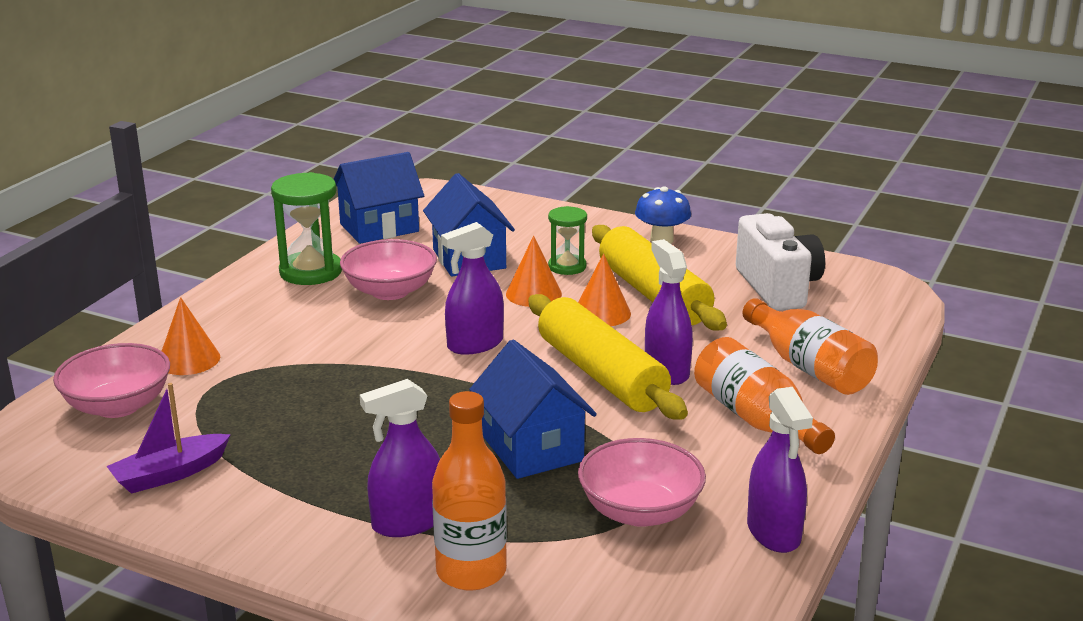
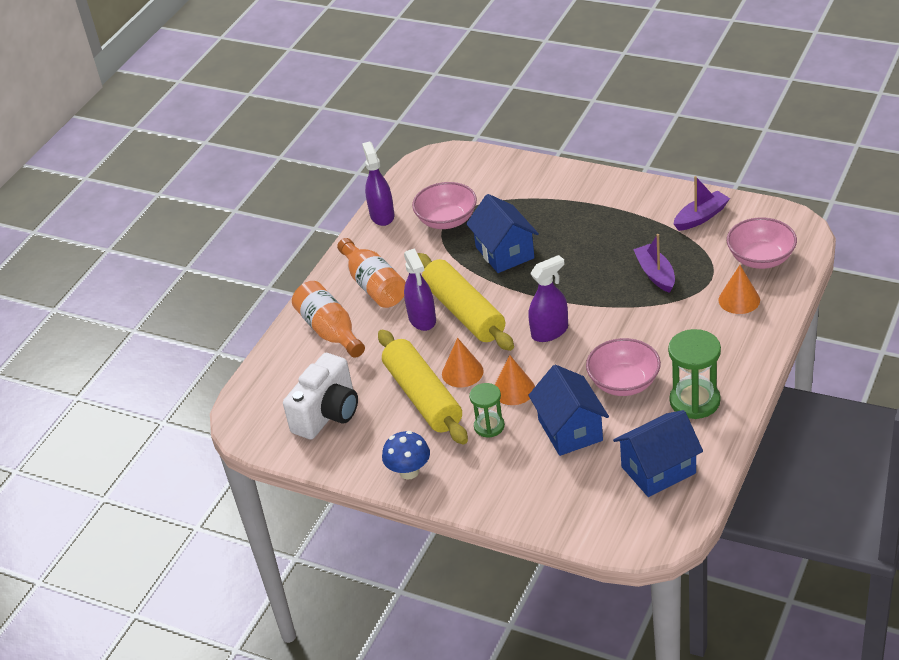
camera: 175 degrees left, 15 degrees up
(292, 399) = (655, 274): none -> purple boat
(408, 523) = (564, 203): purple spray bottle -> none
(471, 572) = (528, 182): orange bottle -> none
(778, 287) = (328, 414): white camera -> white camera turned 135 degrees counterclockwise

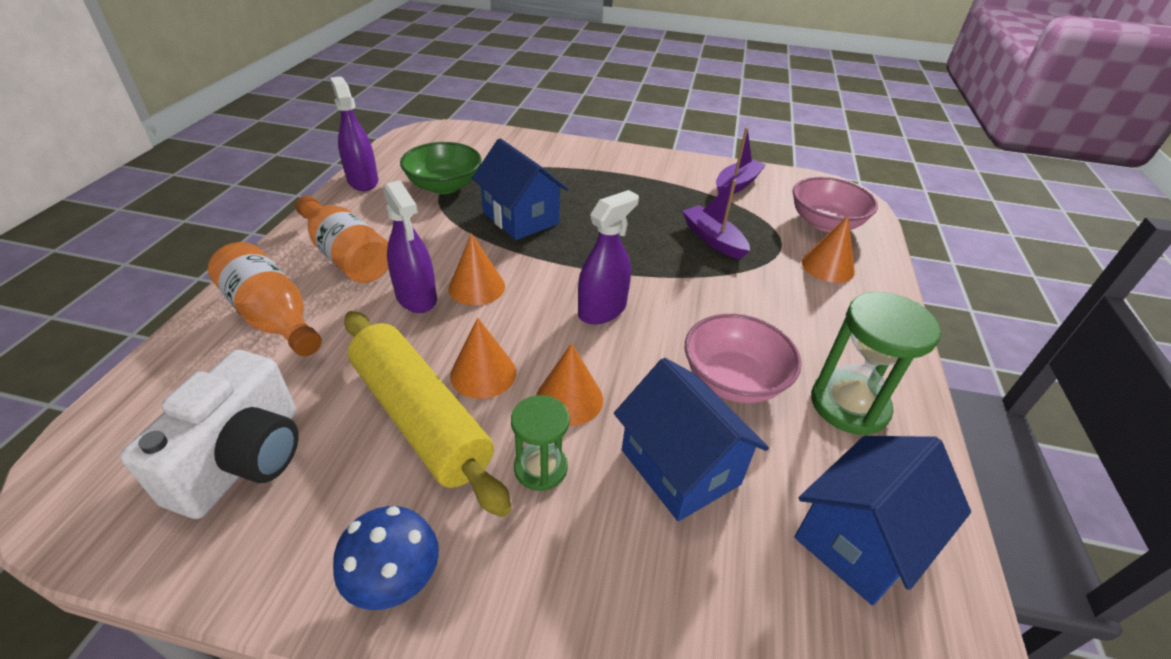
camera: 20 degrees left, 0 degrees up
(447, 220) = (444, 186): pink bowl -> green bowl
(464, 312) = (477, 287): yellow rolling pin -> orange cone

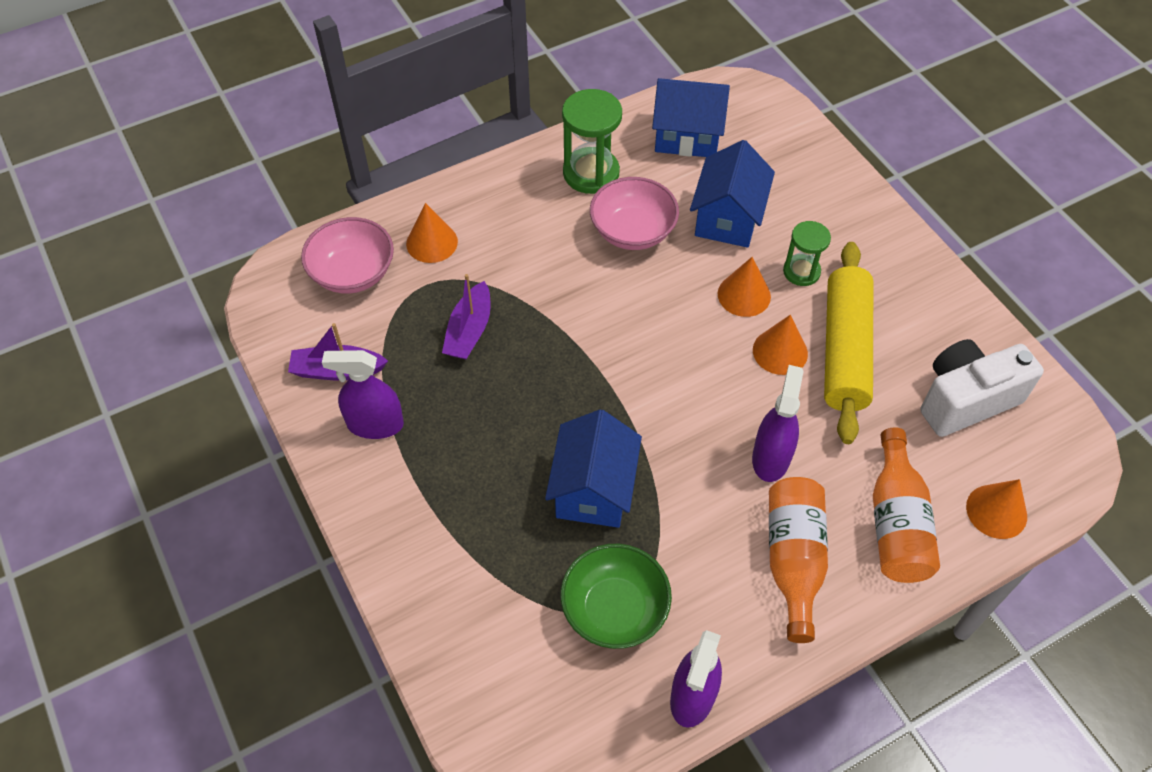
camera: 130 degrees left, 15 degrees up
(396, 582) = (917, 275): blue mushroom -> none
(477, 287) = (715, 432): orange cone -> orange cone (996, 511)
(602, 310) = (646, 337): purple spray bottle -> purple spray bottle (375, 424)

